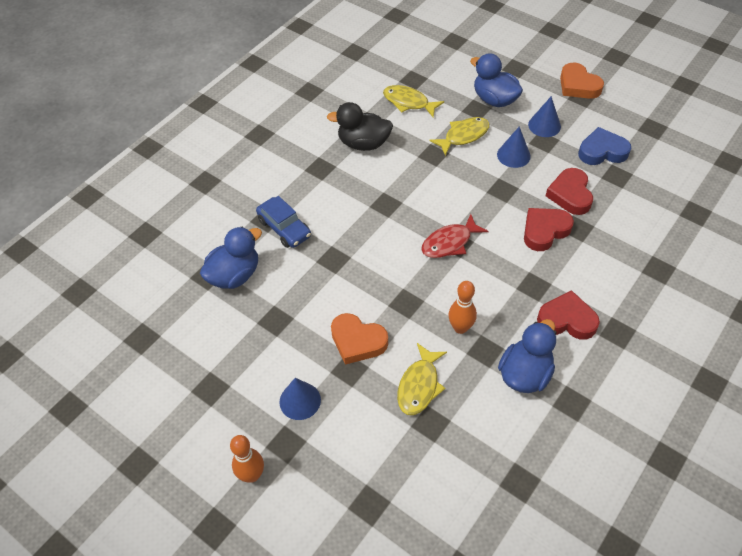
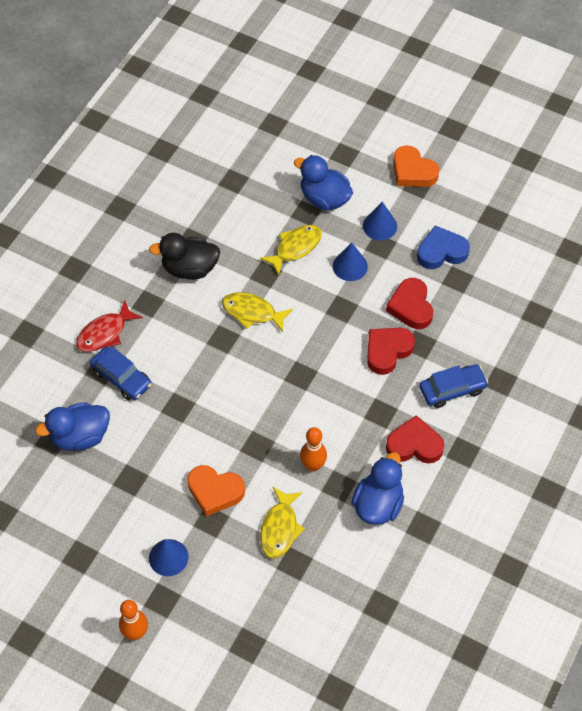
camera: 10 degrees left, 5 degrees up
(234, 275) = (80, 436): blue duck -> blue duck turned 150 degrees counterclockwise
(408, 102) = (232, 211): yellow fish -> yellow fish (252, 312)
(449, 243) = (293, 375): red fish -> red fish (105, 333)
(608, 272) = (452, 389): none -> blue car

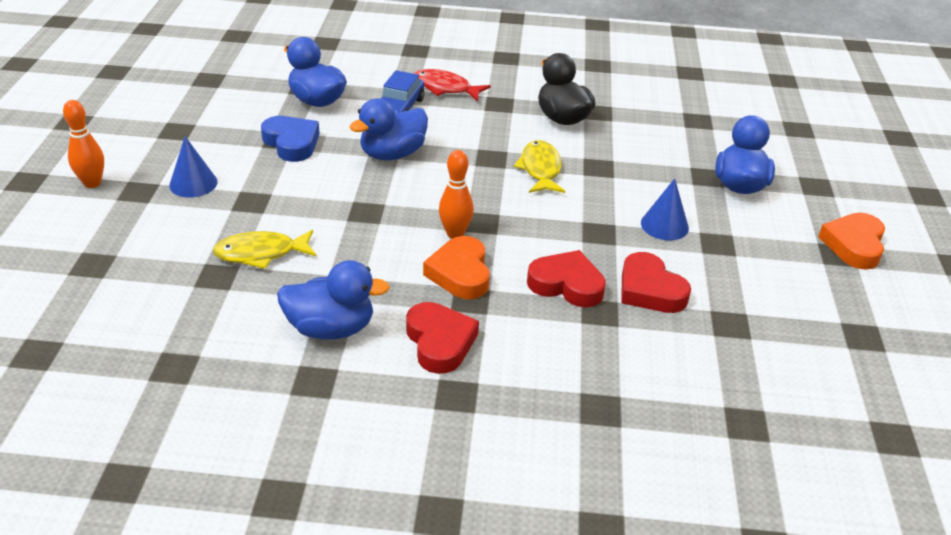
camera: 65 degrees right, 20 degrees down
(188, 404) = (392, 154): none -> blue duck
(215, 491) = (290, 195): orange heart -> orange heart (460, 273)
(295, 248) = (652, 179): yellow fish -> none
(313, 465) = (361, 259): orange bowling pin -> orange bowling pin (455, 234)
(380, 226) = (745, 236): blue cone -> none
(411, 307) = (650, 290): red heart -> red heart turned 90 degrees counterclockwise
(441, 252) = (759, 298): blue heart -> blue heart (291, 143)
(452, 389) = (550, 359): blue car -> none

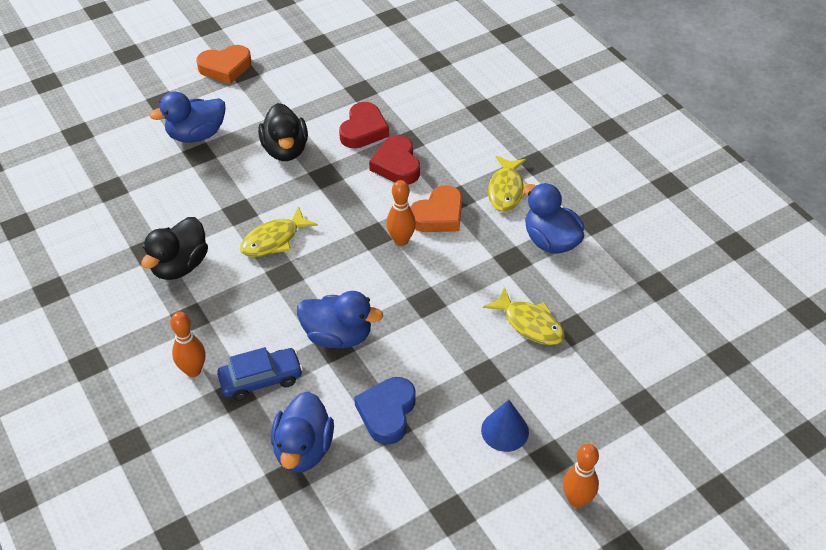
camera: 125 degrees left, 10 degrees up
(440, 342) = (506, 190): red heart -> yellow fish
(445, 88) = (193, 370): red fish -> orange bowling pin
(664, 225) = (285, 150): blue cone -> black duck

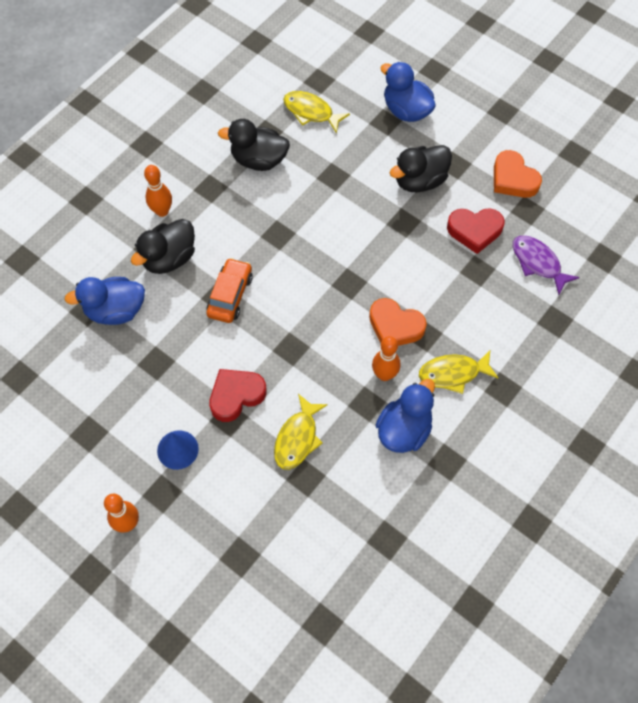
camera: 70 degrees right, 15 degrees up
(225, 68) = (500, 96): orange heart -> orange heart (513, 179)
(261, 379) = (169, 258): blue car -> black duck
(274, 240) = (312, 212): yellow fish -> yellow fish (311, 112)
(338, 336) = (230, 295): blue duck -> orange car
(387, 413) = (167, 356): blue heart -> none
(396, 165) = (442, 272): red heart -> red heart (236, 396)
(401, 240) = (352, 306): orange bowling pin -> orange bowling pin (384, 375)
(420, 101) = (538, 263): none -> purple fish

